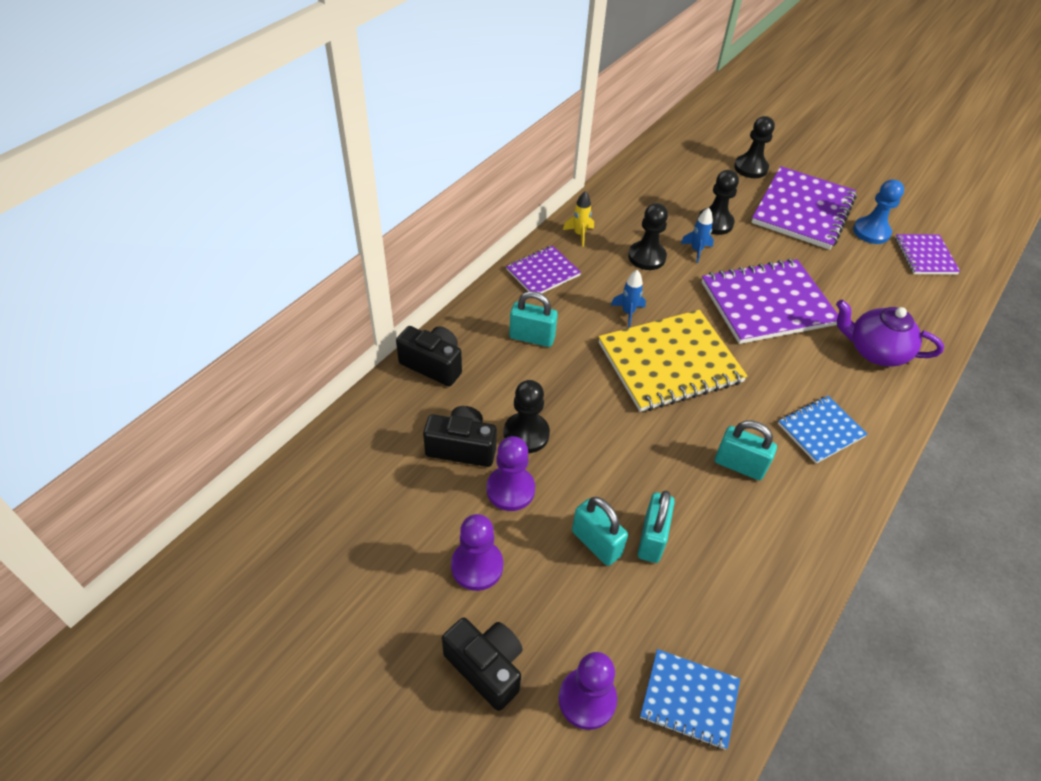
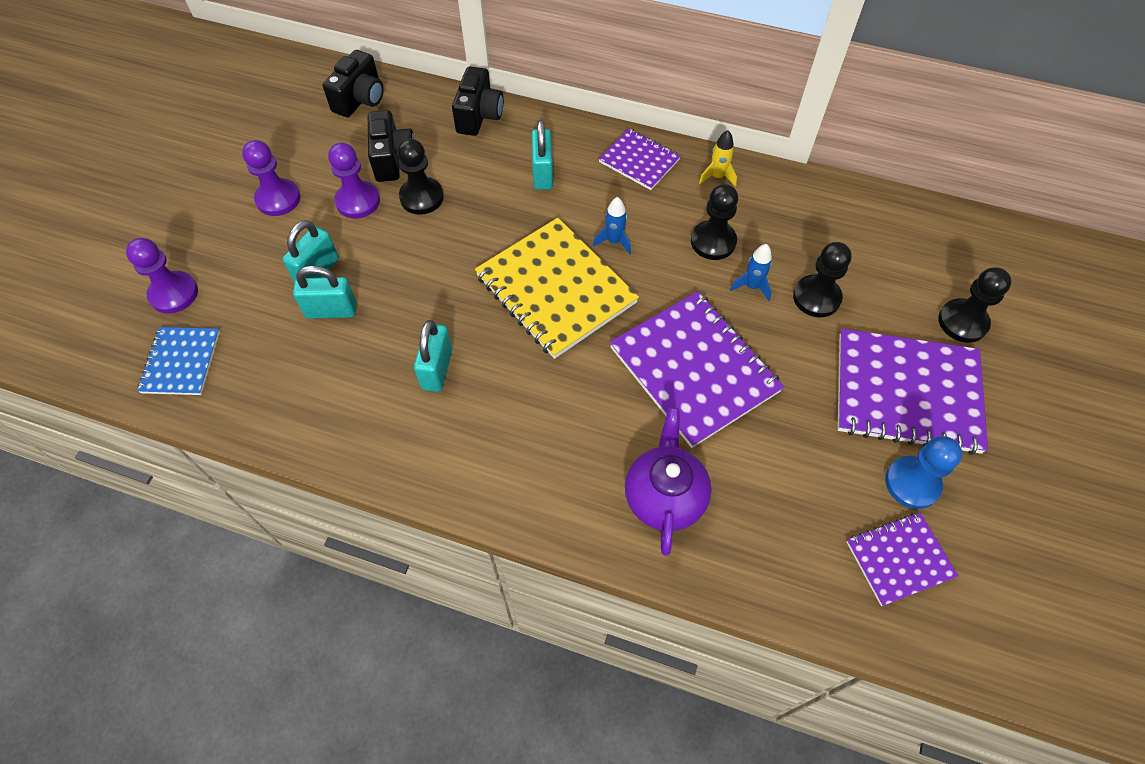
camera: 75 degrees right, 10 degrees up
(486, 667) = (192, 226): black camera -> black camera (360, 99)
(820, 430) = (510, 442): blue notebook -> none

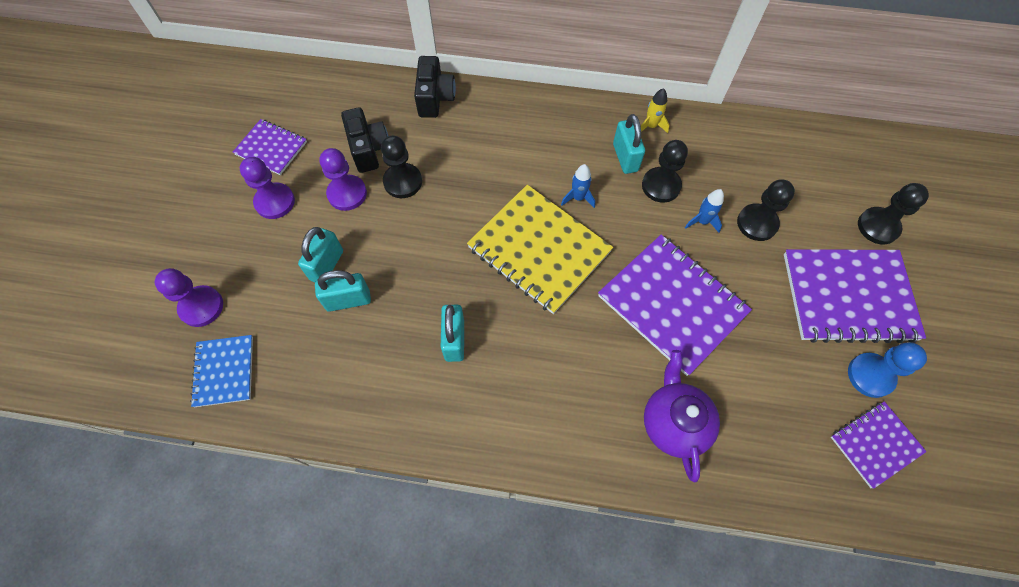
camera: 10 degrees left, 5 degrees up
(360, 99) = (326, 97): black camera -> none
(542, 174) = (503, 144): turquoise padlock -> turquoise padlock (625, 158)
(639, 161) = (582, 121): purple notebook -> purple notebook (271, 148)

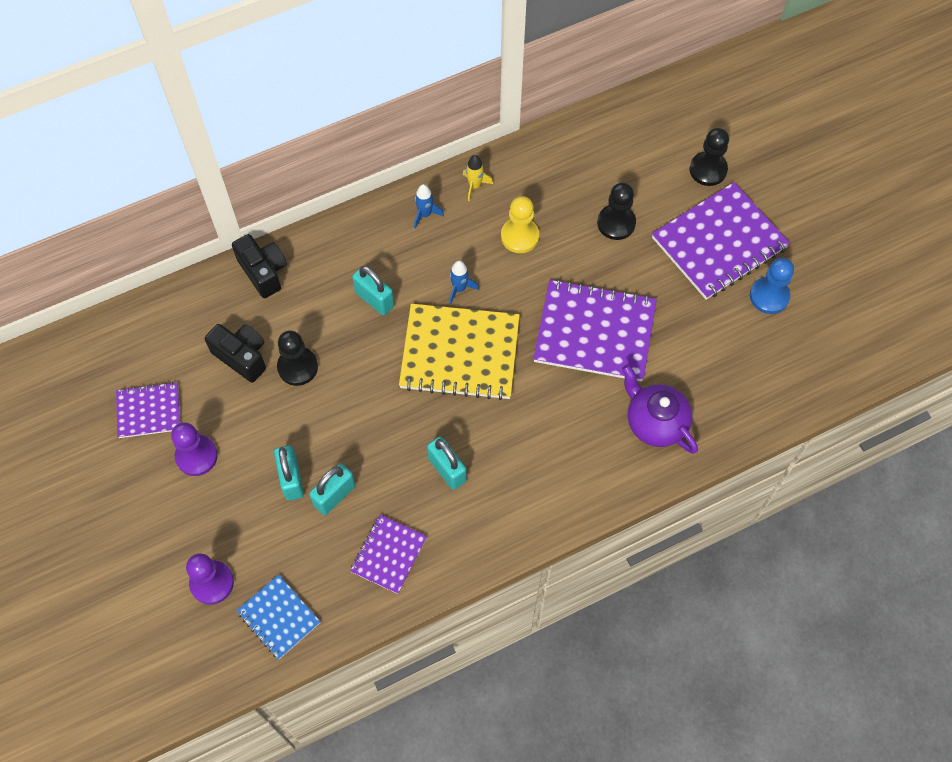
camera: 35 degrees left, 0 degrees up
(347, 194) = (256, 408): purple pawn -> none
(625, 158) = (473, 228): turquoise padlock -> turquoise padlock (374, 299)
(661, 186) = (520, 236): black pawn -> yellow pawn
(702, 221) = (573, 248): blue rocket -> blue rocket (425, 214)
(875, 444) = (800, 346): purple notebook -> purple notebook (388, 554)

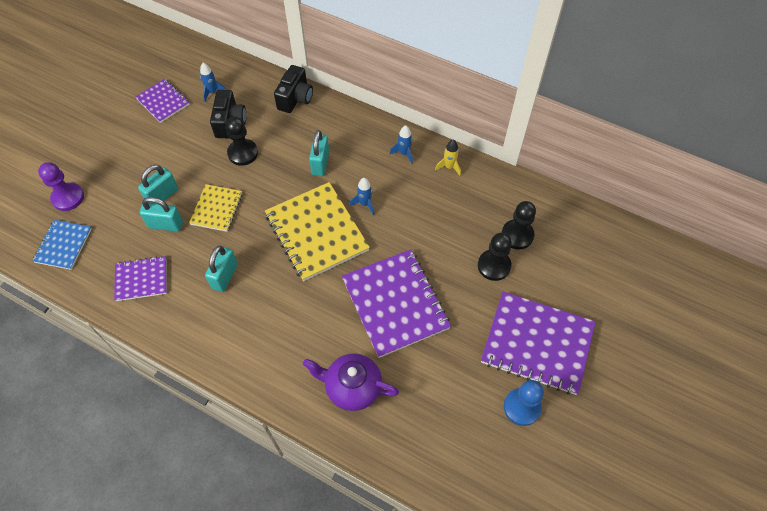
camera: 55 degrees right, 5 degrees down
(179, 351) = (212, 92): none -> blue rocket
(196, 456) = (148, 141): purple pawn -> none
(353, 433) = (217, 209): none -> yellow notebook
(520, 236) = (433, 214): yellow pawn -> none
(655, 422) = (352, 387): purple teapot -> purple teapot turned 90 degrees counterclockwise
(708, 170) = (592, 299): black pawn -> black pawn (517, 235)

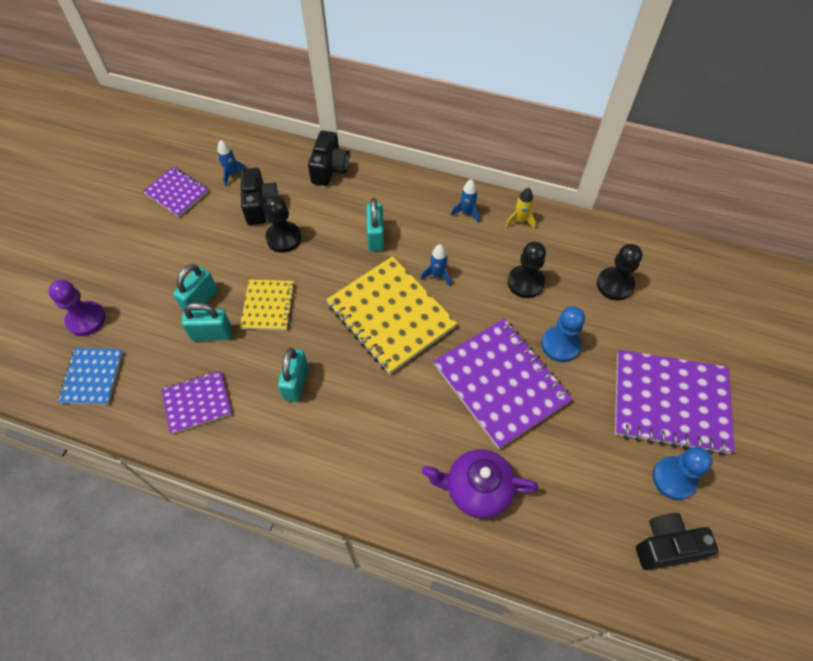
camera: 10 degrees left, 0 degrees up
(455, 279) = (560, 345): none -> blue pawn
(494, 266) = (599, 322): black pawn -> black pawn (525, 282)
(499, 461) = (666, 546): none -> black camera

